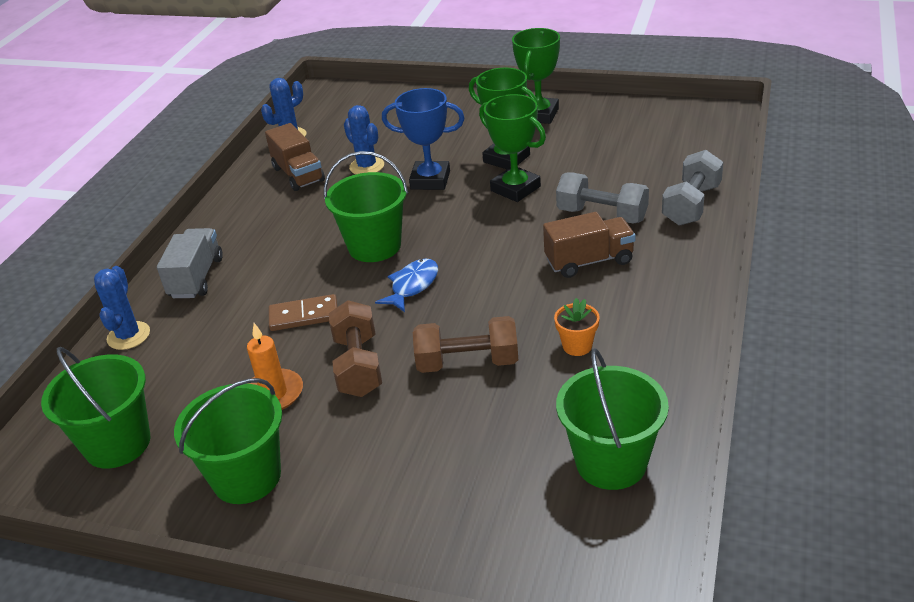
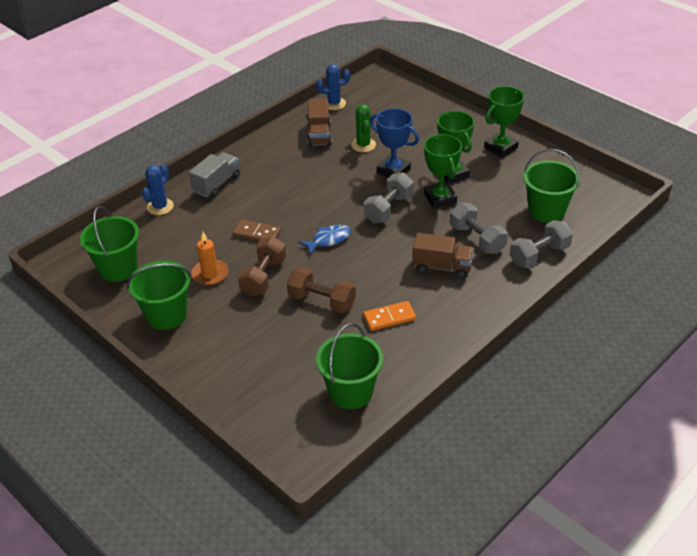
camera: 25 degrees right, 5 degrees up
(367, 166) = (363, 145): blue cactus -> green cactus
(374, 246) = (327, 204): green bucket -> green bucket (546, 211)
(461, 222) = (388, 209): none -> grey dumbbell
(577, 346) = (389, 318): orange flower pot -> orange domino

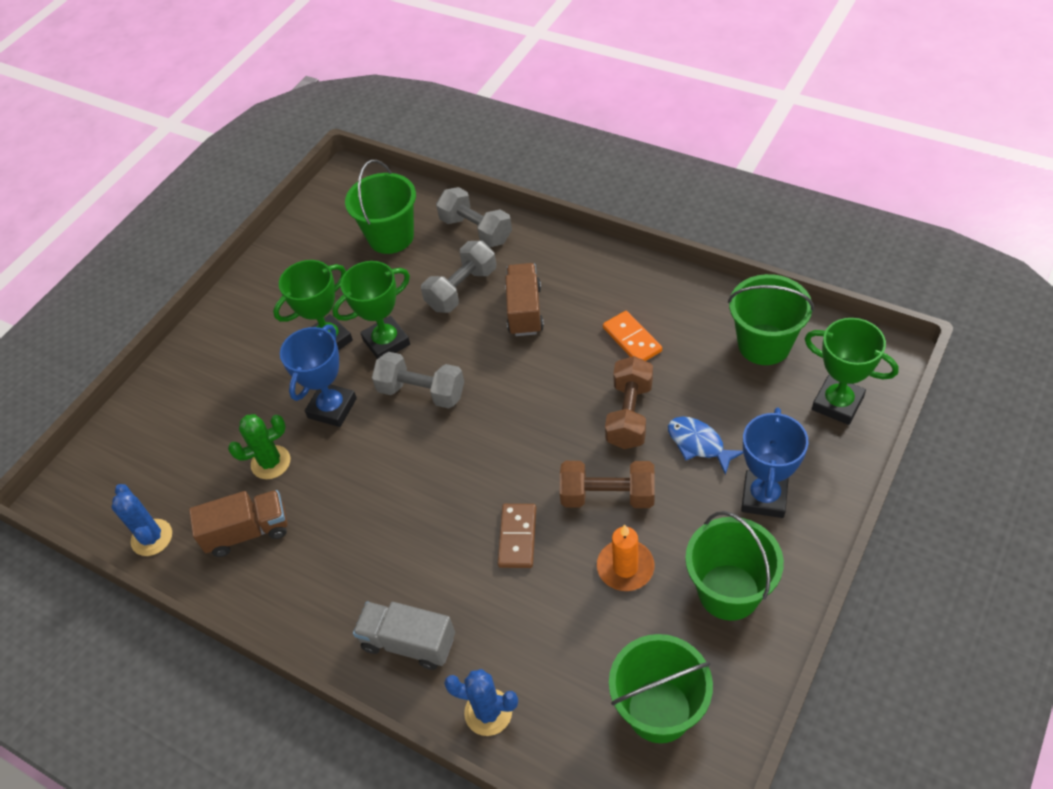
camera: 100 degrees left, 10 degrees up
(220, 351) = (764, 497): none -> blue trophy
(328, 240) = (506, 442): blue fish -> blue fish (699, 444)
(501, 148) = (261, 302): green trophy -> green trophy (837, 403)

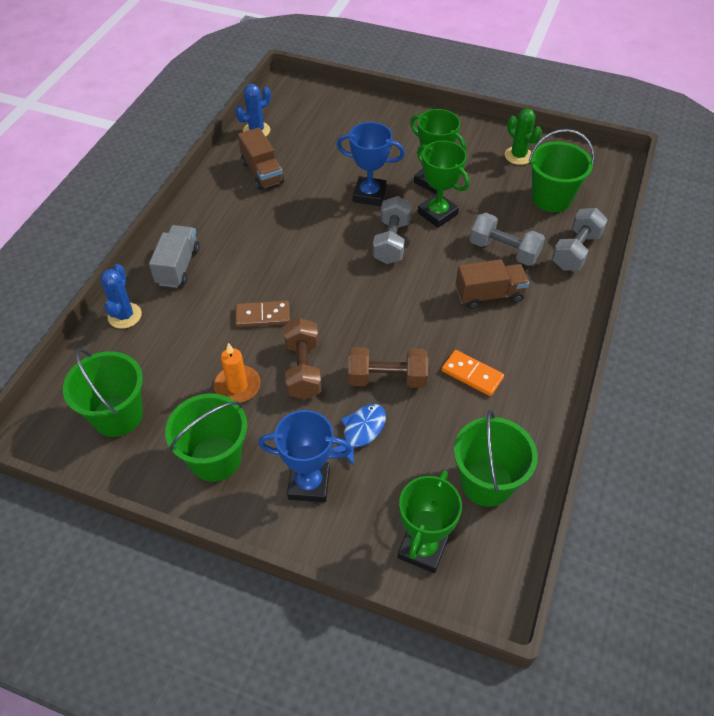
camera: 75 degrees right, 0 degrees up
(271, 462) = (318, 172): green cactus -> green cactus (518, 156)
(632, 339) = (472, 374): orange domino -> orange domino turned 75 degrees clockwise

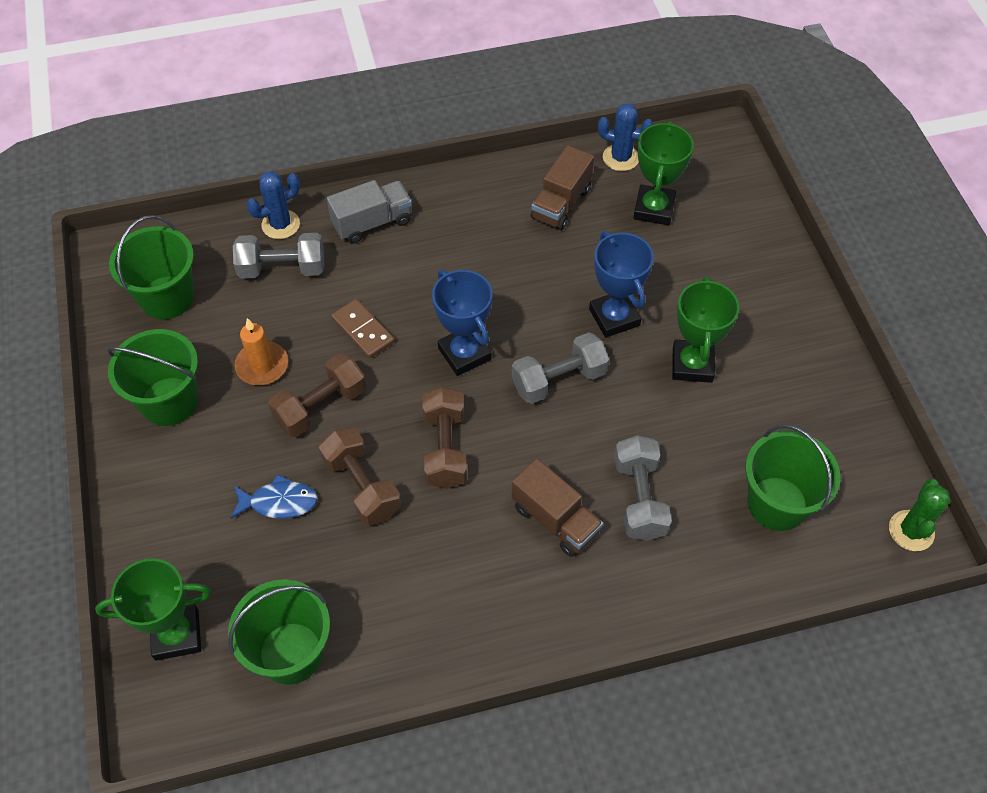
camera: 55 degrees right, 5 degrees up
(309, 484) = (189, 494): blue trophy -> blue trophy (464, 354)
(394, 320) = (445, 448): none -> brown dumbbell
(437, 213) = (642, 399): green trophy -> green trophy (654, 209)
(472, 374) = (424, 564): orange domino -> none
(518, 156) = (823, 428): green cactus -> green cactus (911, 531)
(576, 251) = (705, 576): grey dumbbell -> grey dumbbell (282, 268)

